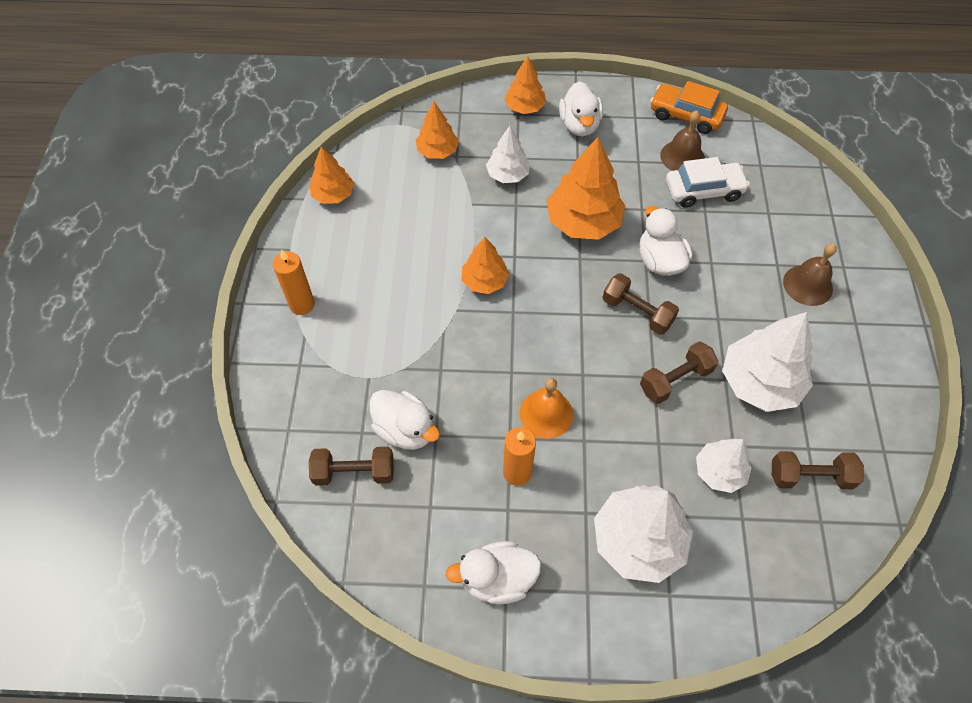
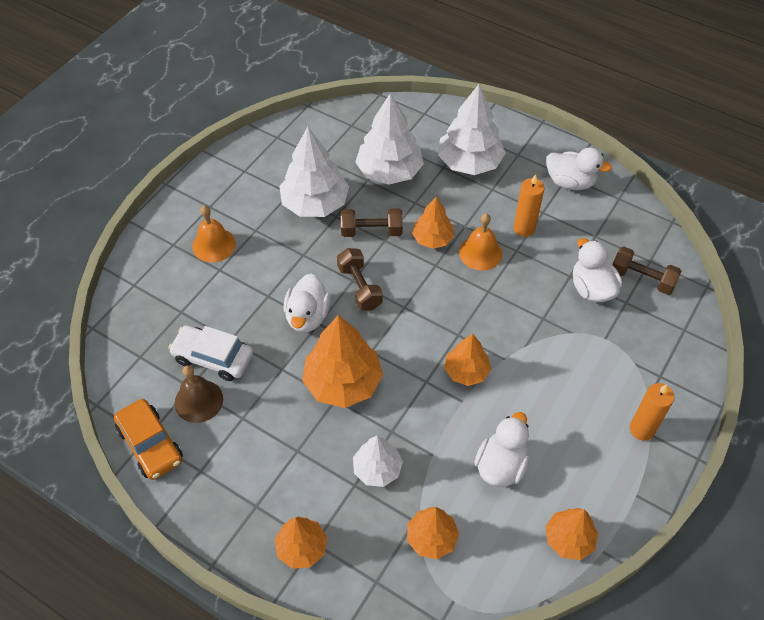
camera: 150 degrees left, 5 degrees down
(579, 125) = (263, 491): white duck -> white duck (501, 466)
(606, 404) = (432, 239): none -> orange tree
(719, 471) = (389, 171): white tree -> white tree, size x1.70
(807, 285) = (214, 245): brown bell -> orange bell
(810, 476) = (335, 145): brown dumbbell -> none

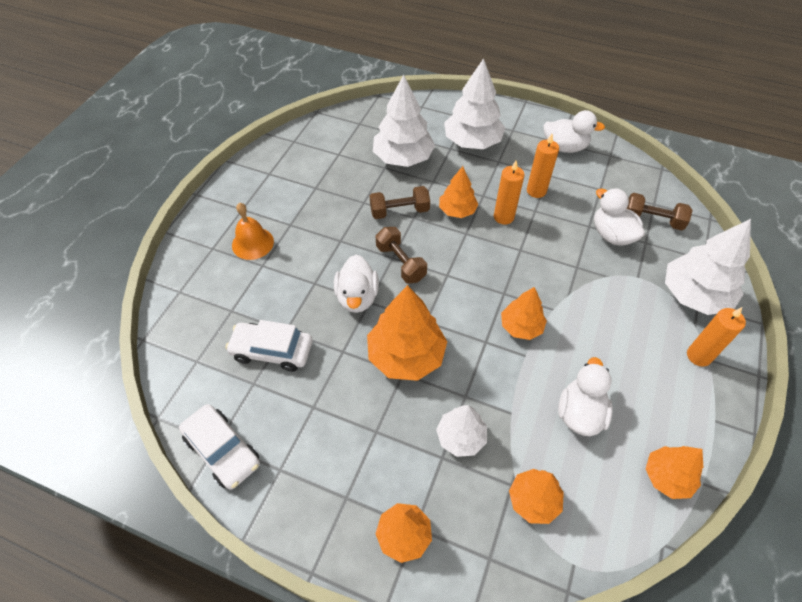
camera: 10 degrees left, 0 degrees up
(150, 444) = (223, 450): orange car -> white car
(198, 401) = (265, 396): brown bell -> none
(315, 204) = (341, 194): white tree -> white tree (694, 295)
(480, 253) = (503, 217): orange bell -> orange candle

